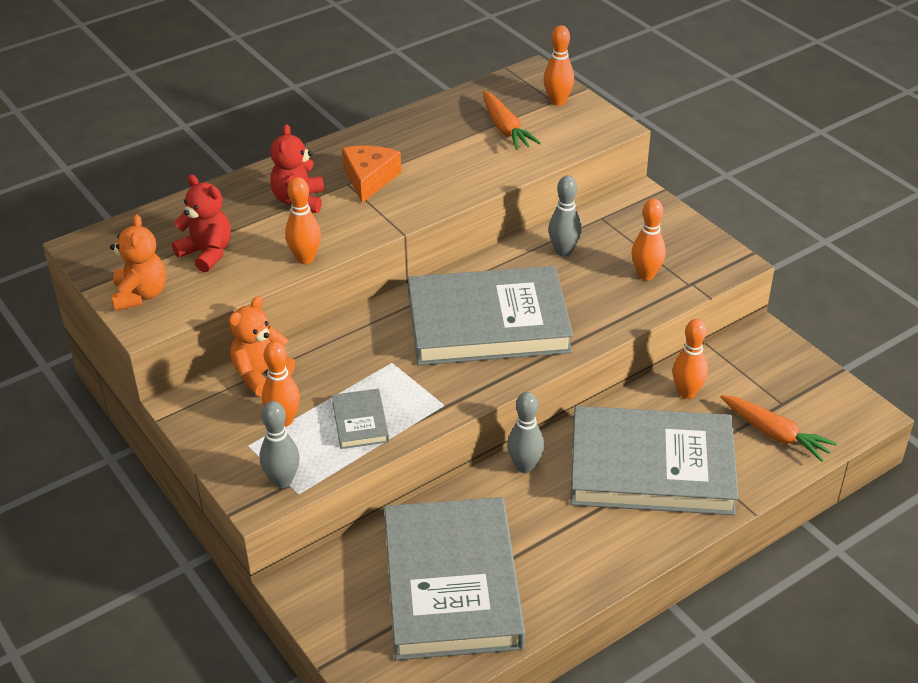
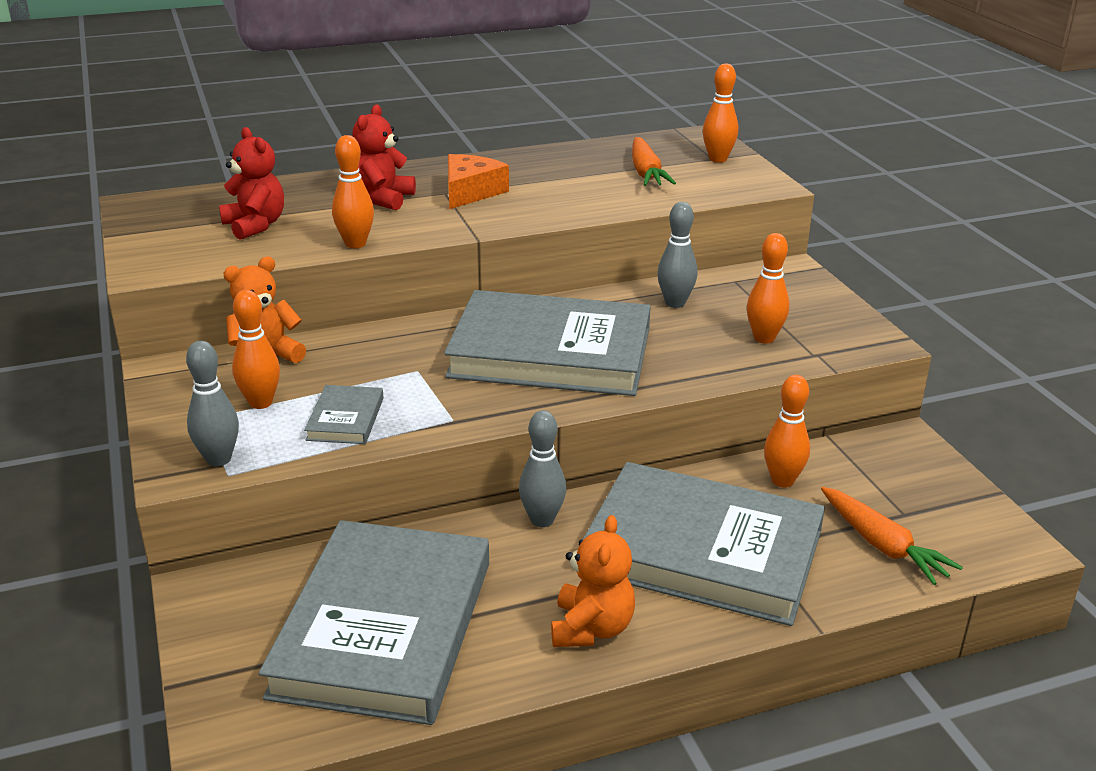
camera: 15 degrees right, 10 degrees down
(140, 295) = (159, 248): orange teddy bear -> orange teddy bear (591, 628)

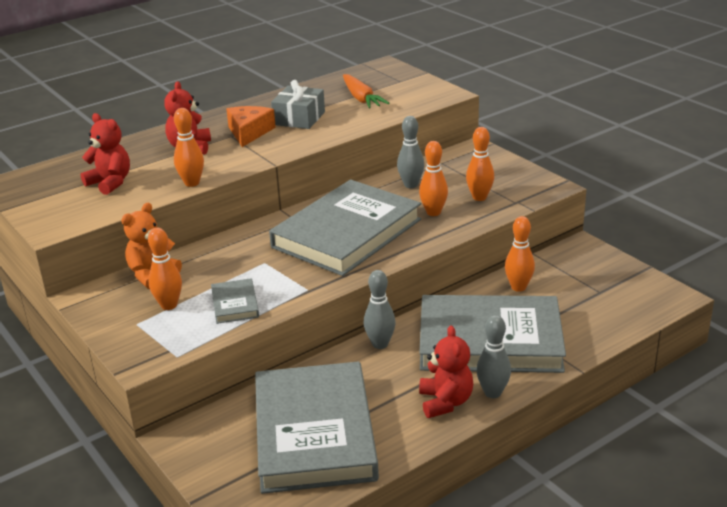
camera: 15 degrees left, 0 degrees up
(218, 459) = (164, 348): grey bowling pin -> grey bowling pin (492, 393)
(547, 185) = (299, 118): none -> grey gift
(550, 353) = (347, 233): grey book -> grey book turned 45 degrees counterclockwise
(591, 628) = (445, 402): orange teddy bear -> red teddy bear
(718, 159) = (404, 81): orange bowling pin -> orange bowling pin (433, 212)
(882, 545) = (595, 313): orange carrot -> none

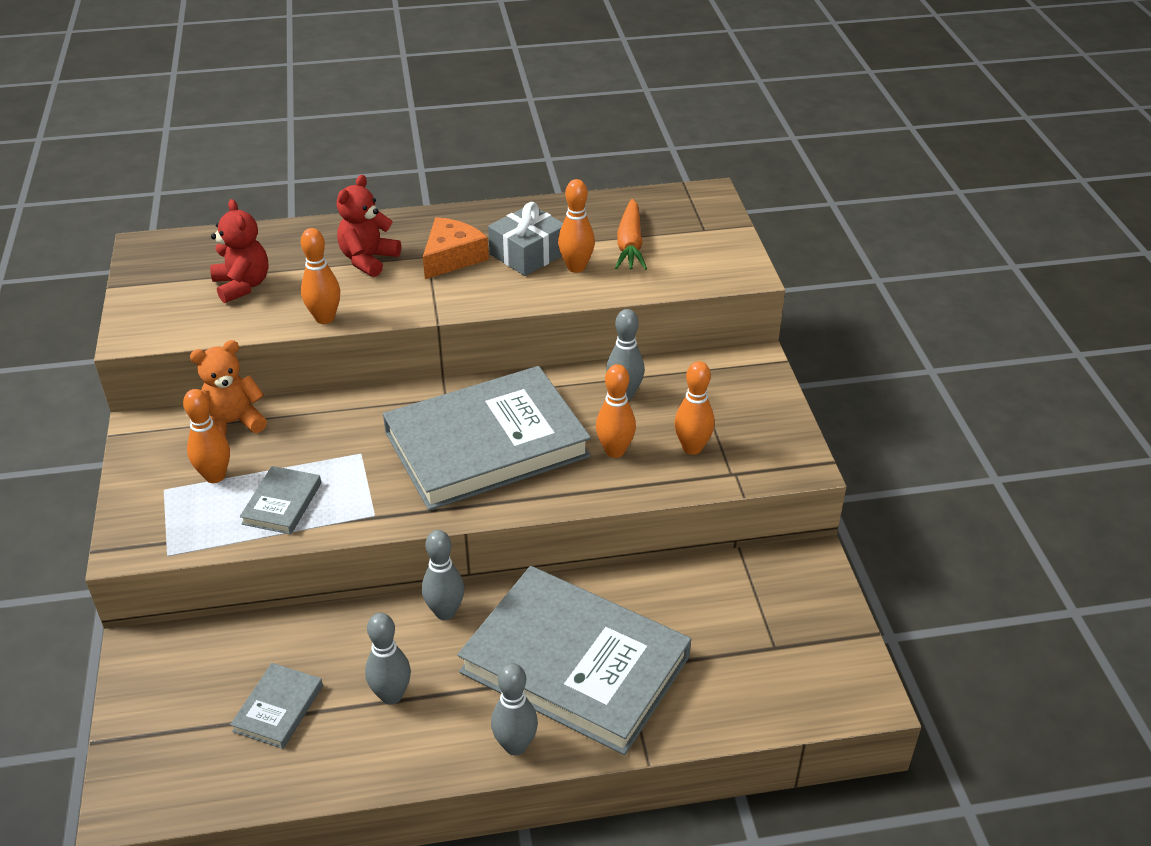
camera: 25 degrees right, 10 degrees up
(314, 432) = (278, 708): grey book -> grey book, size x0.41
(386, 398) = (391, 695): none -> grey bowling pin
(445, 402) = (451, 733): red teddy bear -> none
(518, 287) = (676, 595): orange bowling pin -> orange bowling pin (576, 267)

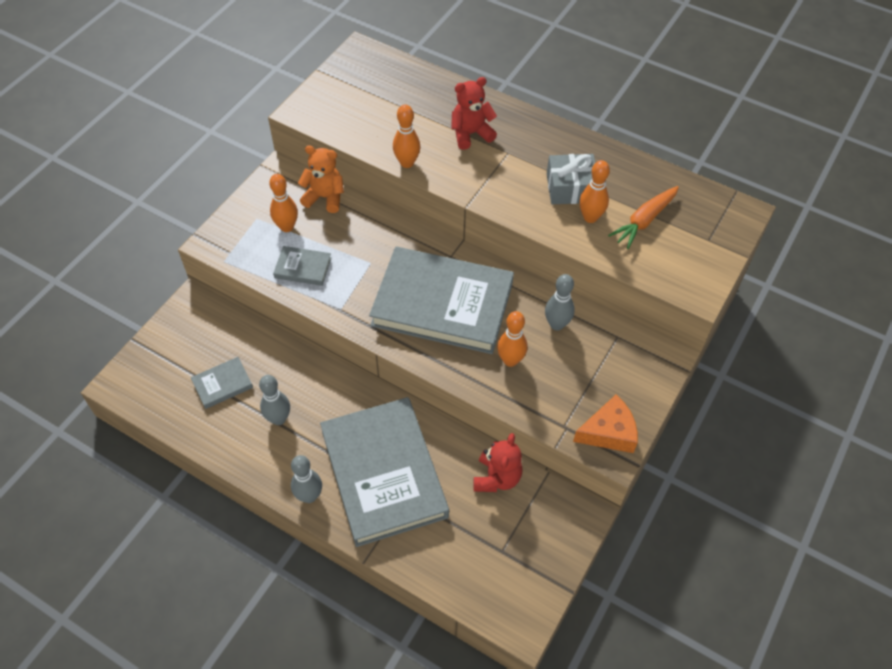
camera: 40 degrees right, 15 degrees up
(242, 285) = (385, 111): red teddy bear -> red teddy bear (497, 478)
(282, 503) = (303, 268): grey book -> grey book turned 45 degrees clockwise
(445, 612) = (349, 390): grey bowling pin -> none
(452, 257) = (521, 162): orange cheese -> orange cheese (608, 432)
(692, 448) = (559, 391): orange bowling pin -> none

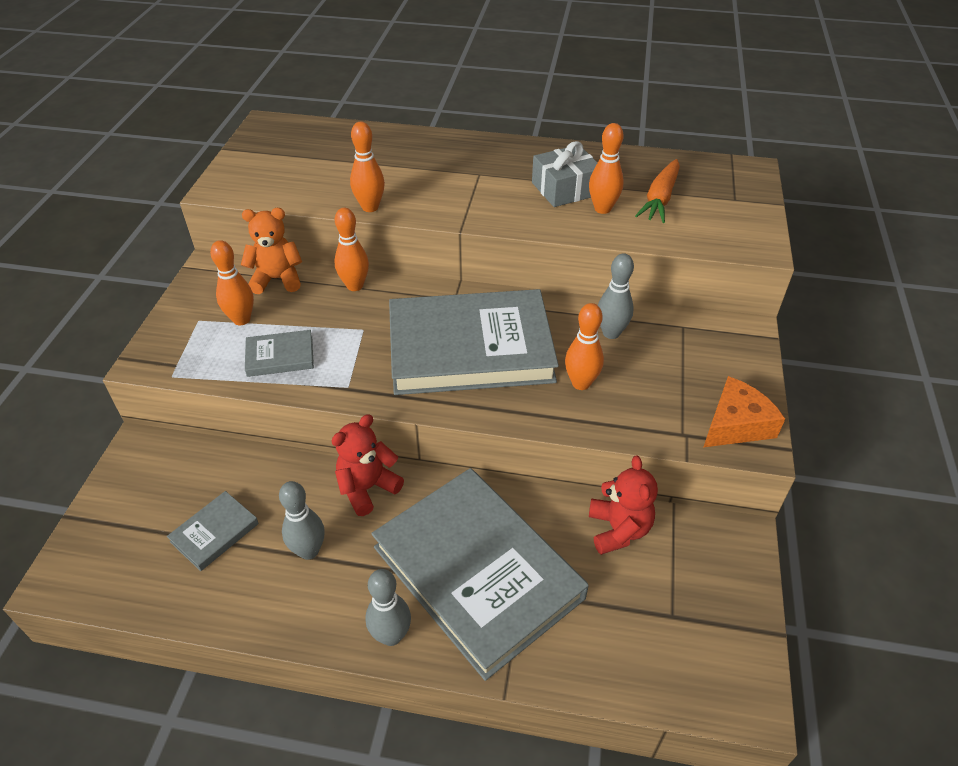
camera: 20 degrees left, 10 degrees down
(380, 221) = (355, 286): none -> orange bowling pin
(471, 134) = (429, 167): red teddy bear -> red teddy bear (367, 488)

